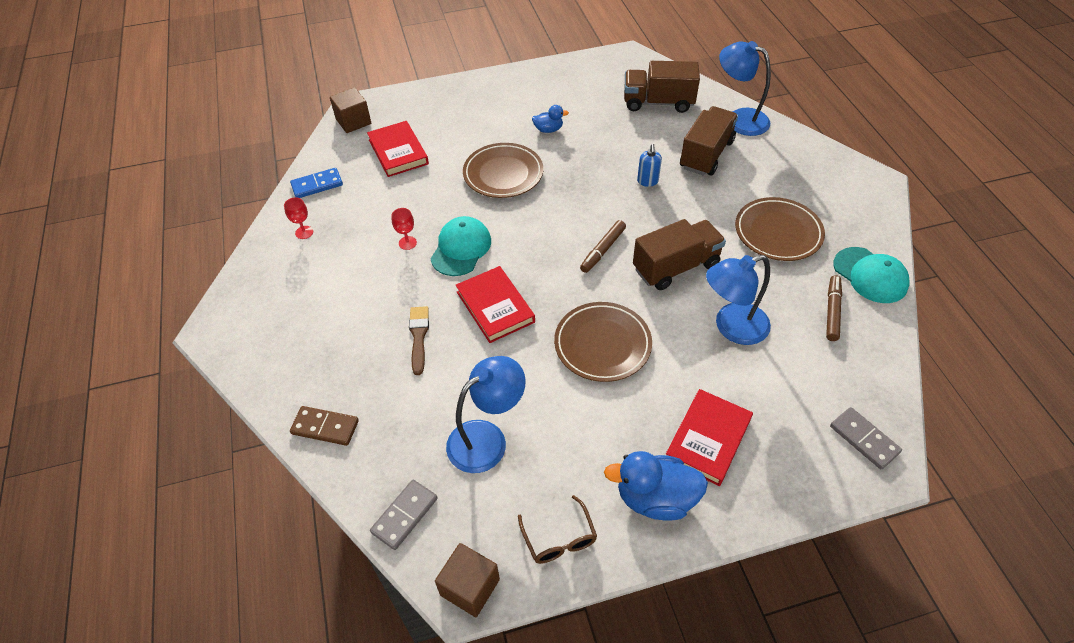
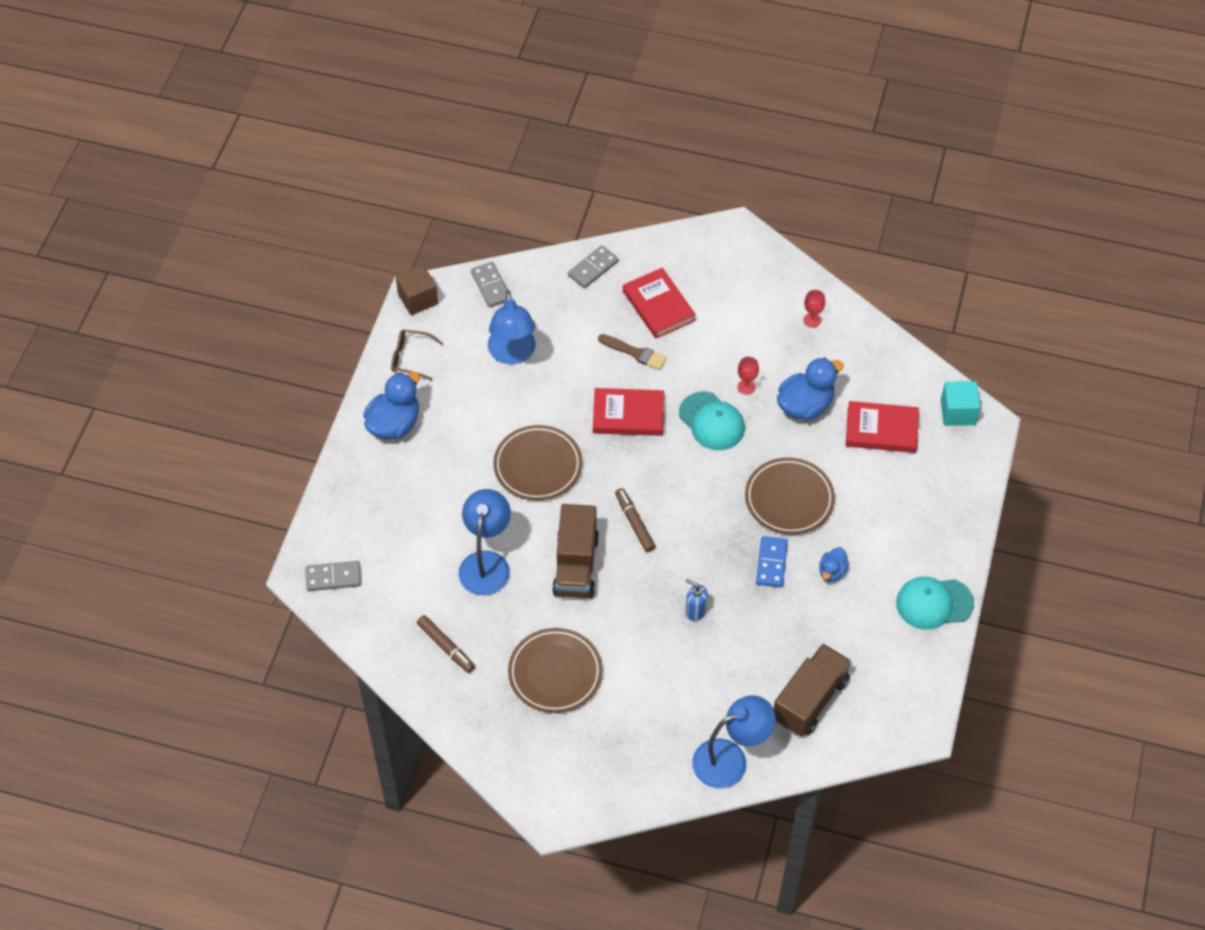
camera: 120 degrees right, 5 degrees up
(317, 185) = (872, 350): blue domino -> blue domino (771, 563)
(325, 427) = (593, 268): brown domino -> grey domino
(353, 121) = (957, 412): brown cube -> turquoise cube
(403, 200) = (805, 406): none -> blue duck
(706, 154) = (697, 688): brown truck -> none
(708, 439) = (410, 482): red book -> red book (658, 306)
(870, 275) = (457, 707): turquoise cap -> turquoise cap (934, 603)

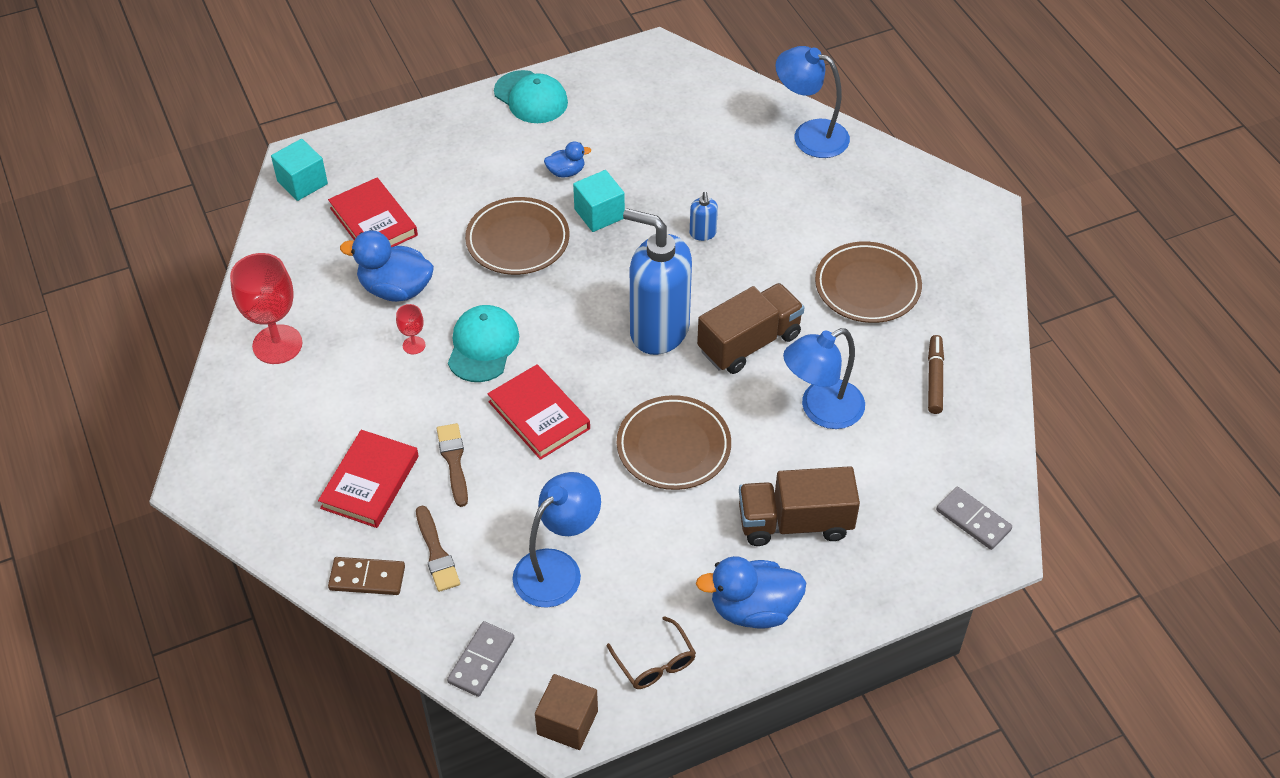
camera: 130 degrees left, 5 degrees down
(578, 307) = (436, 553): none -> brown brush
(593, 268) = (367, 578): grey domino -> brown domino
(634, 523) = (658, 330): brown marker -> blue soap dispenser
(771, 563) = (599, 214): blue domino -> turquoise cube
(810, 700) = (704, 120): brown truck -> brown truck (795, 522)
(812, 320) = (277, 344): red goblet -> red goblet, size x2.17

